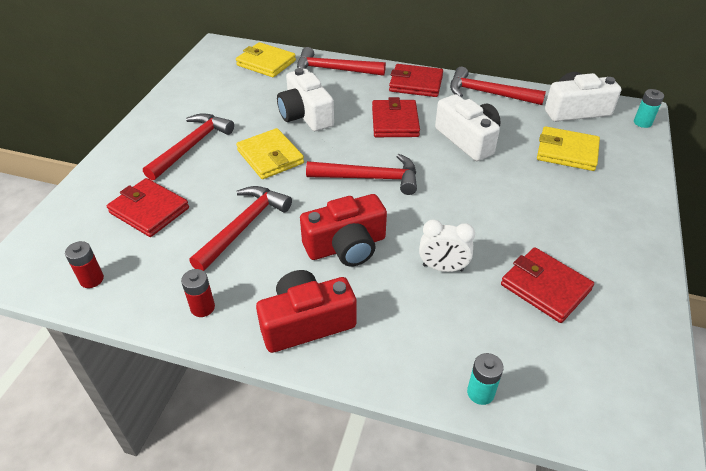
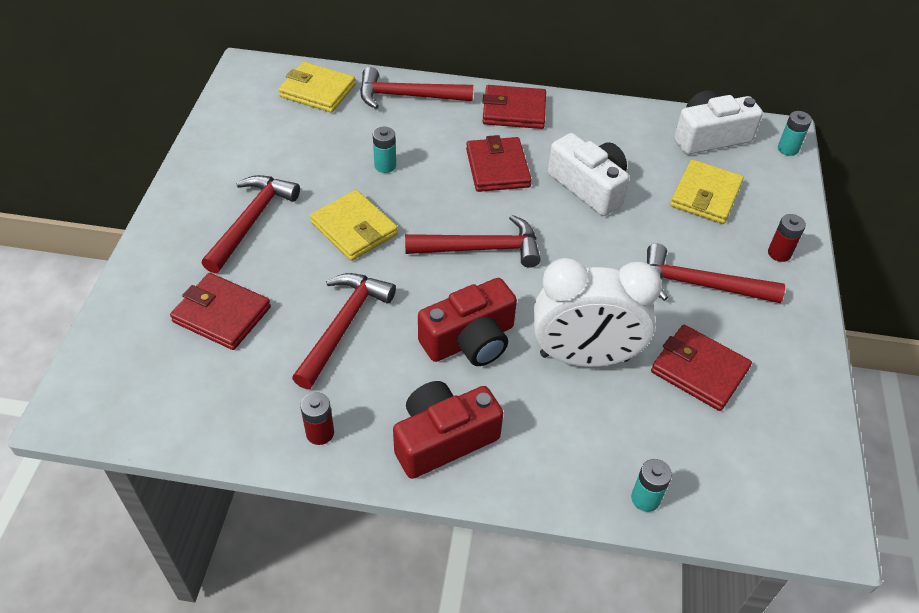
camera: 10 degrees left, 5 degrees up
(92, 279) = (177, 411): red battery -> red battery (779, 253)
(305, 115) = (385, 166): white camera -> turquoise battery
(443, 268) = (584, 357): white clock -> white clock, size x1.92
(488, 93) = (604, 120): red hammer -> red hammer (700, 285)
(567, 152) = (705, 195): yellow wallet -> yellow wallet turned 75 degrees counterclockwise

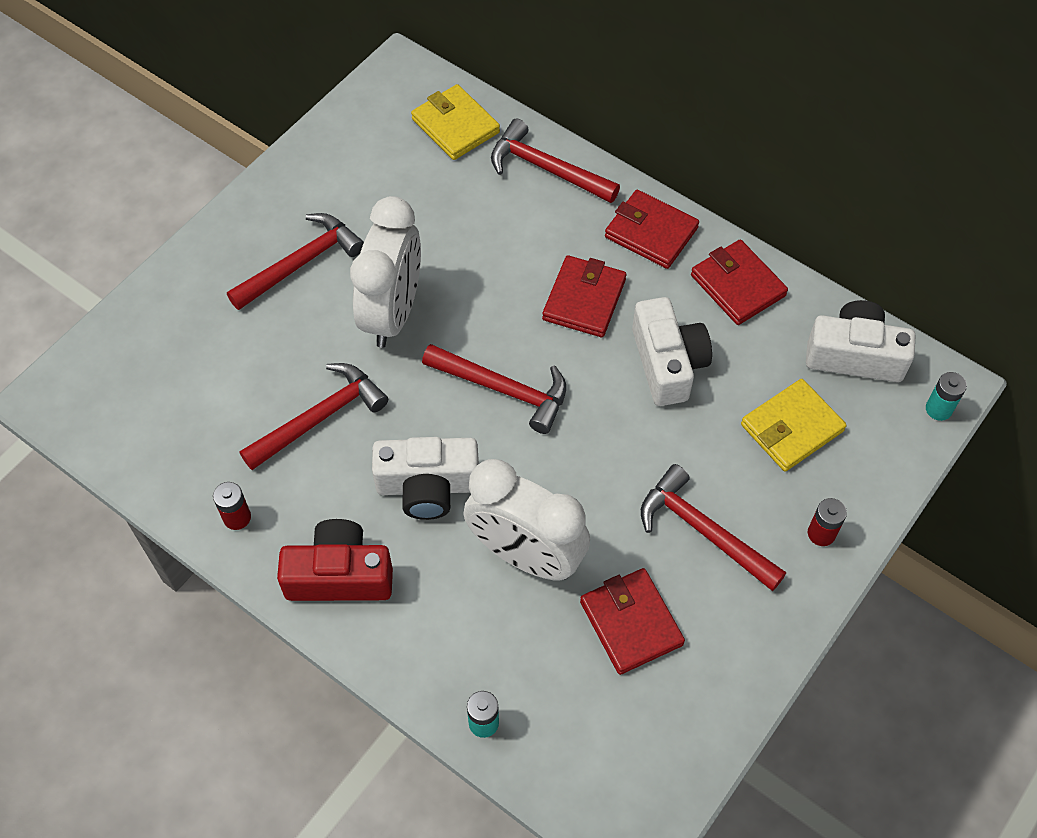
camera: 30 degrees right, 10 degrees up
(222, 314) = (219, 356): red wallet -> red wallet (737, 285)
(354, 229) = (393, 313): yellow wallet -> white clock
(385, 166) = (469, 249): turquoise battery -> none
(470, 340) = (427, 486): red camera -> white camera

